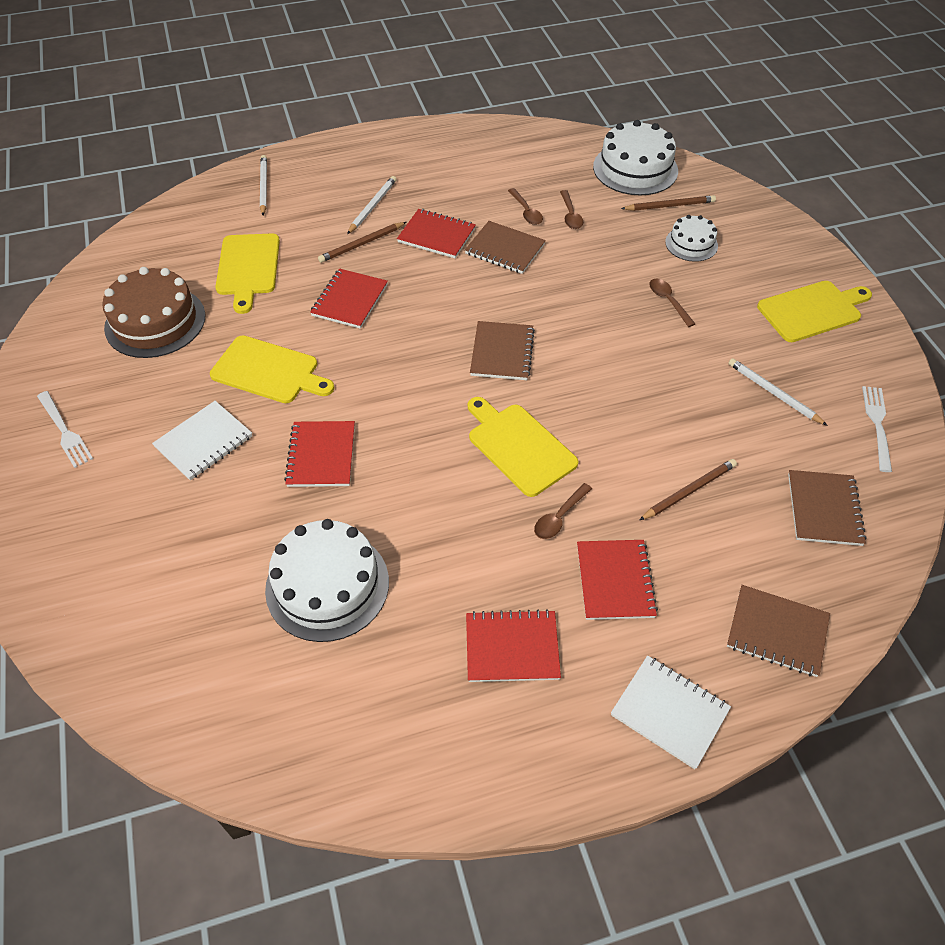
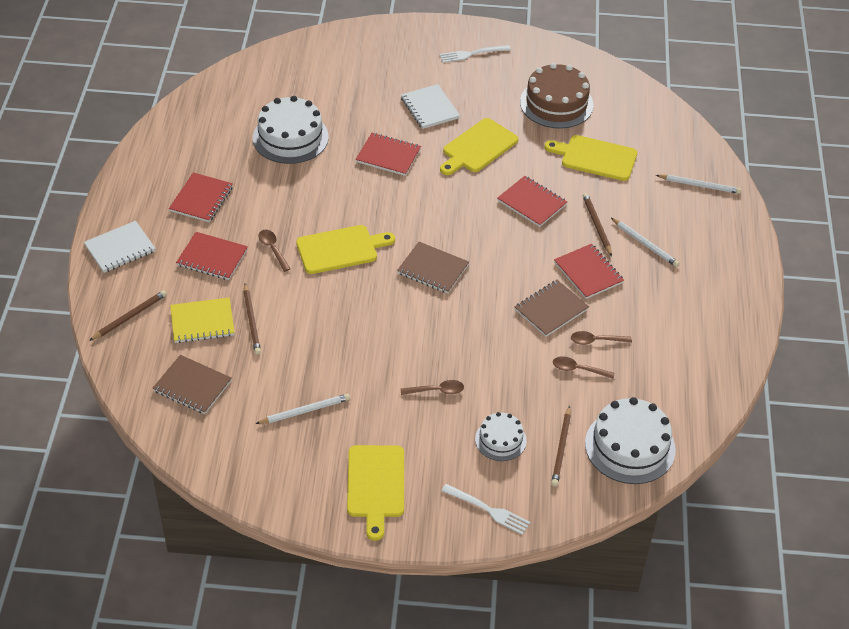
camera: 110 degrees right, 5 degrees down
(436, 235) = (588, 273): red notebook -> red notebook turned 75 degrees counterclockwise
(726, 542) = (202, 322): none -> yellow notebook
(777, 632) = (130, 317): brown notebook -> brown pencil
(877, 424) = (239, 460): white fork -> white fork (488, 510)

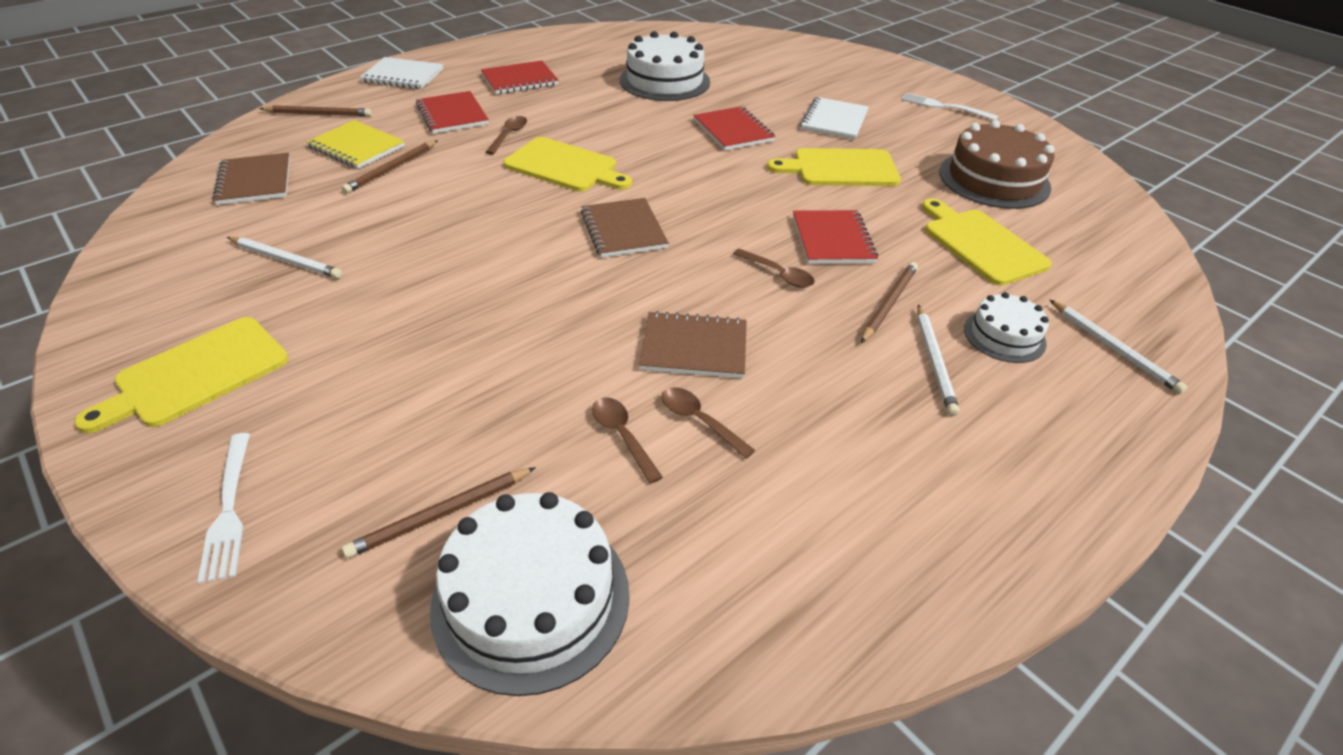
camera: 45 degrees right, 5 degrees down
(437, 390) = (428, 334): brown spoon -> brown spoon (778, 274)
(500, 440) = (394, 439): white cake -> white cake (1004, 336)
(588, 273) = (804, 342): red notebook -> none

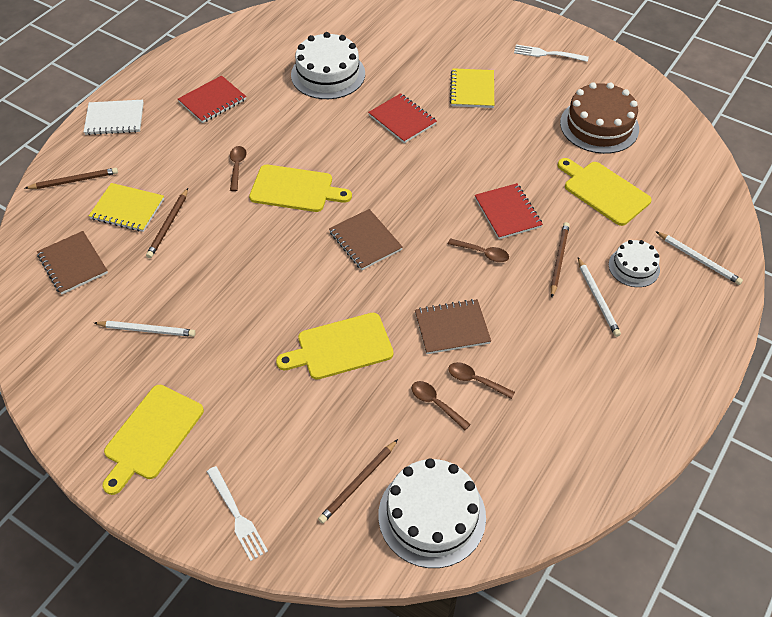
camera: 15 degrees left, 10 degrees up
(452, 115) = (181, 155): red notebook -> none
(834, 121) = (472, 90): white notebook -> yellow notebook
(840, 168) = (492, 141): yellow cutting board -> yellow cutting board (340, 347)

